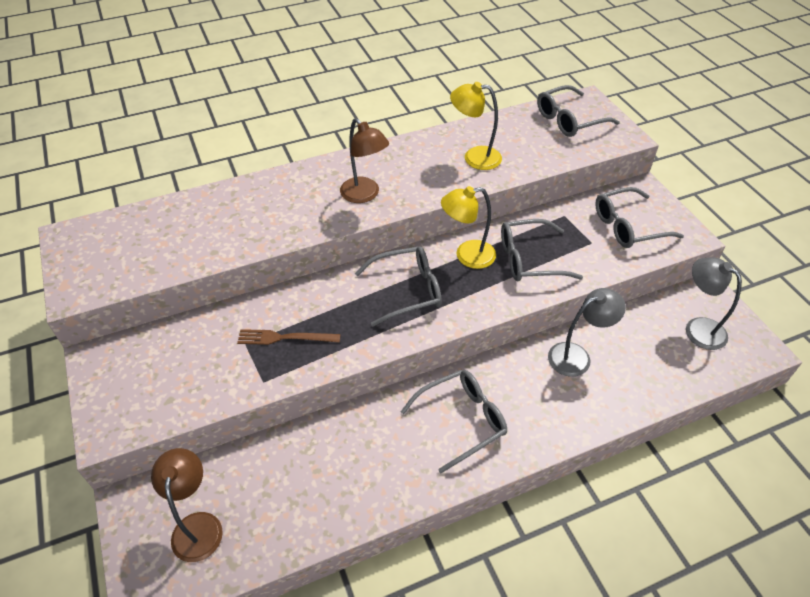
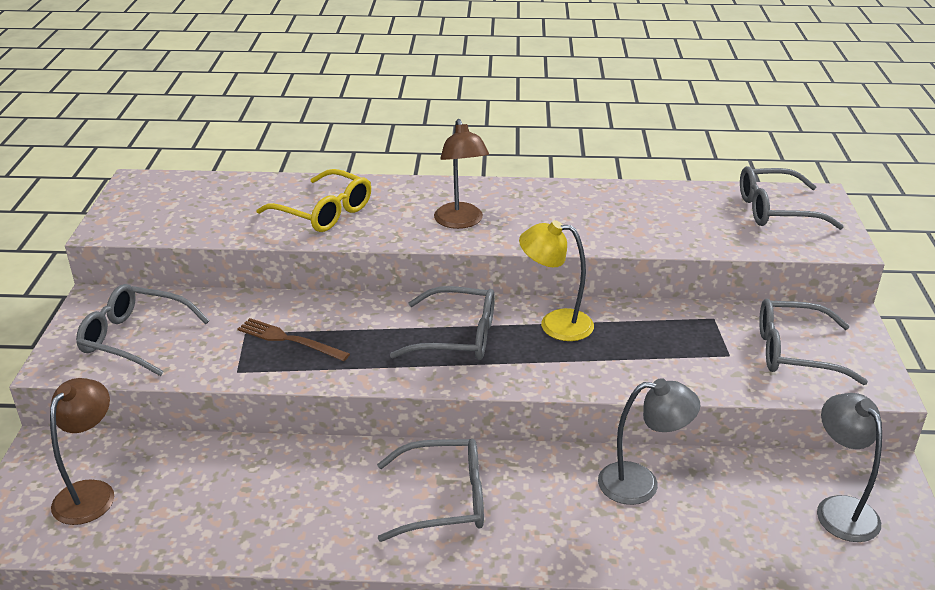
camera: 25 degrees right, 15 degrees down
(252, 218) = (323, 212): none -> yellow glasses
(474, 157) = (620, 218): yellow lamp -> none
(530, 259) = (633, 349): grey glasses -> grey glasses (135, 338)

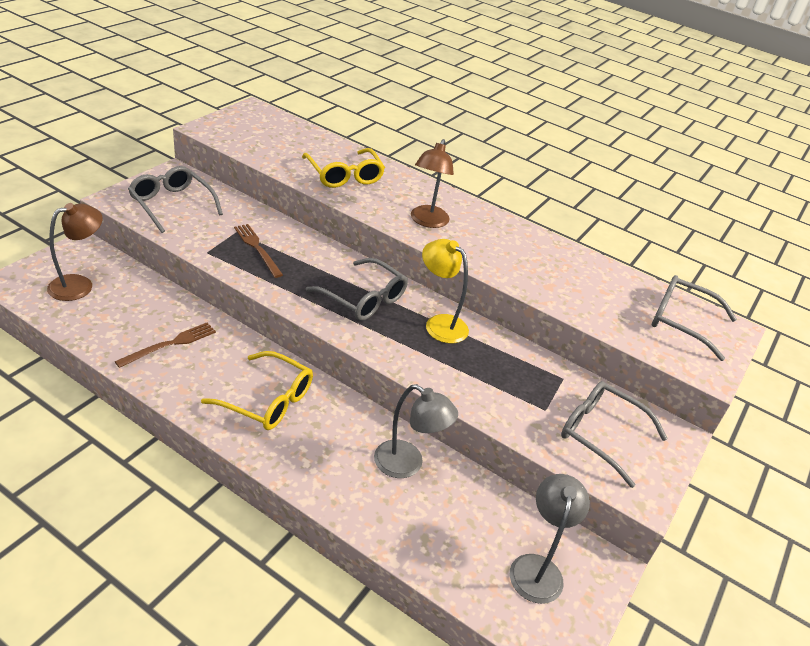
camera: 25 degrees right, 5 degrees up
(275, 500) = (170, 344): none -> brown fork
(443, 499) = (267, 400): grey glasses -> yellow glasses

